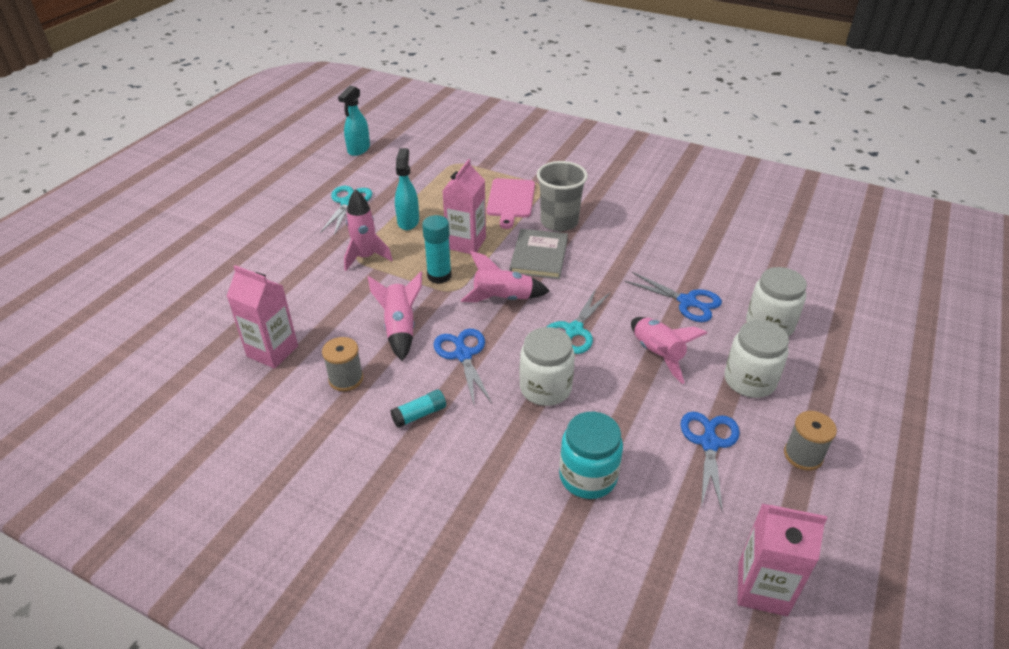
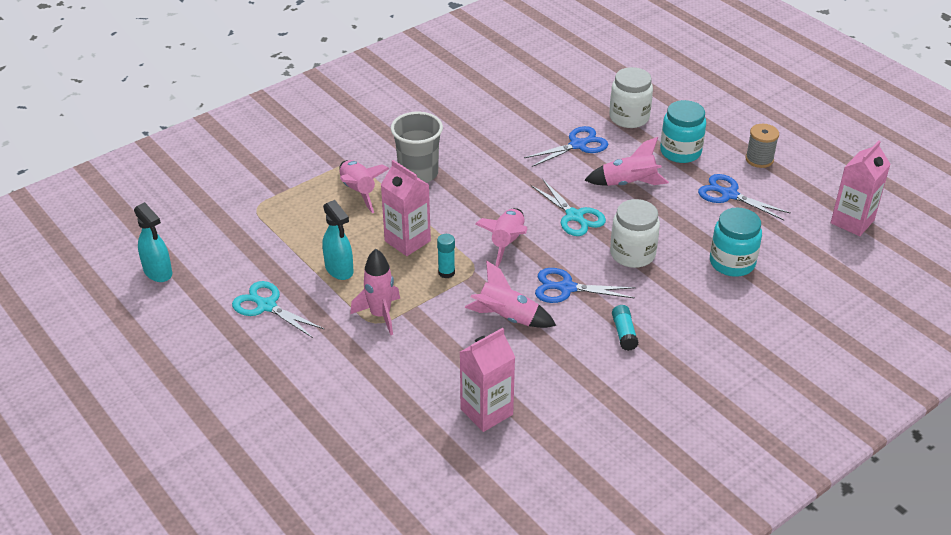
camera: 65 degrees left, 0 degrees up
(346, 379) = (555, 368): grey spool -> none
(408, 221) = (339, 270): turquoise spray bottle -> turquoise spray bottle turned 150 degrees counterclockwise
(439, 276) = (446, 272): turquoise glue stick -> turquoise glue stick, size x0.66
(510, 200) = (358, 191): pink cutting board -> pink rocket
(539, 256) = (461, 202): grey book -> none
(749, 380) = (680, 152): white jar -> turquoise jar

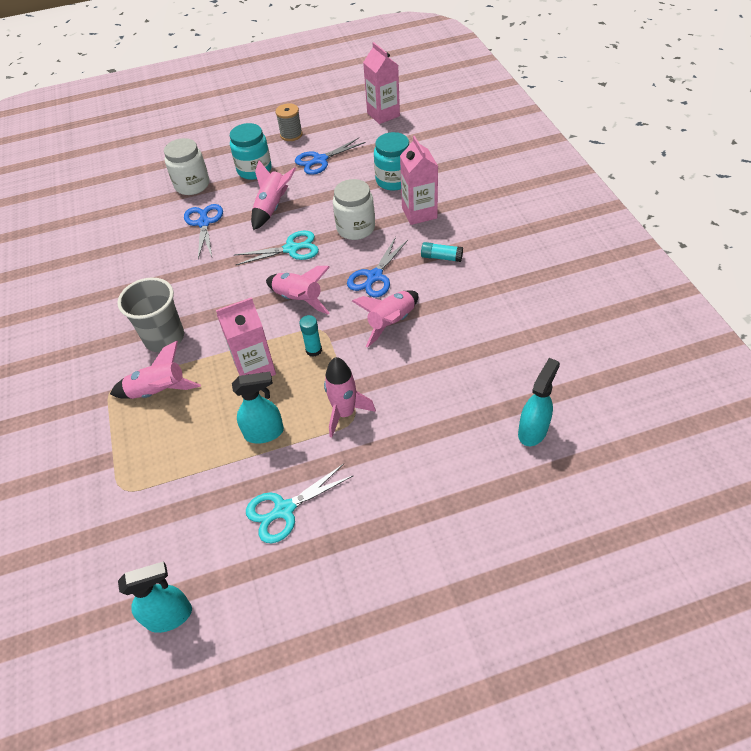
camera: 65 degrees left, 10 degrees up
(411, 456) = (533, 430): none -> turquoise spray bottle
(486, 412) = (497, 364): pink carton -> pink carton (419, 213)

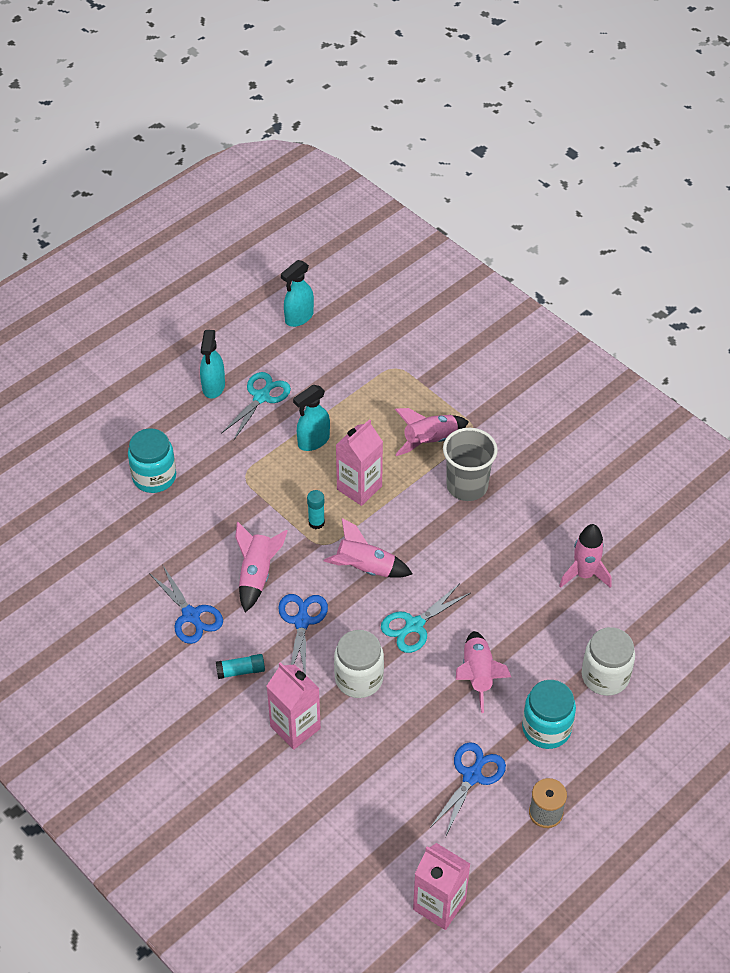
camera: 150 degrees right, 0 degrees up
(204, 223) = (541, 626): blue scissors -> blue scissors (191, 616)
(345, 413) = (255, 478): pink rocket -> pink rocket (584, 574)
(394, 180) = (354, 772): turquoise jar -> turquoise jar (154, 477)
(533, 430) = (88, 518): turquoise spray bottle -> turquoise spray bottle (213, 387)

